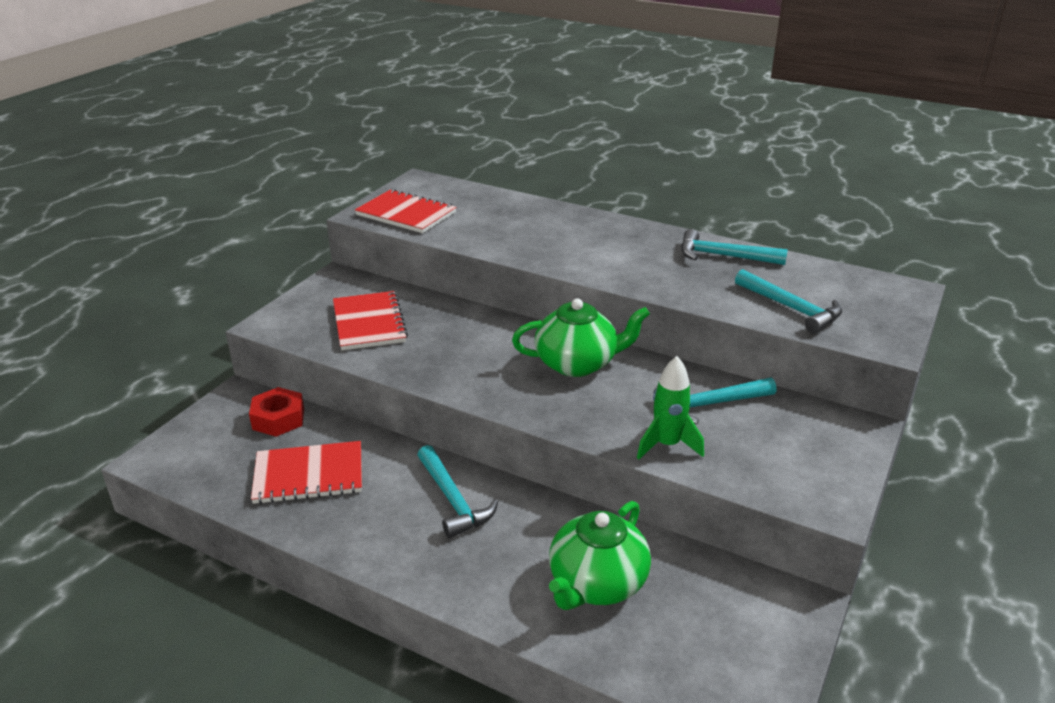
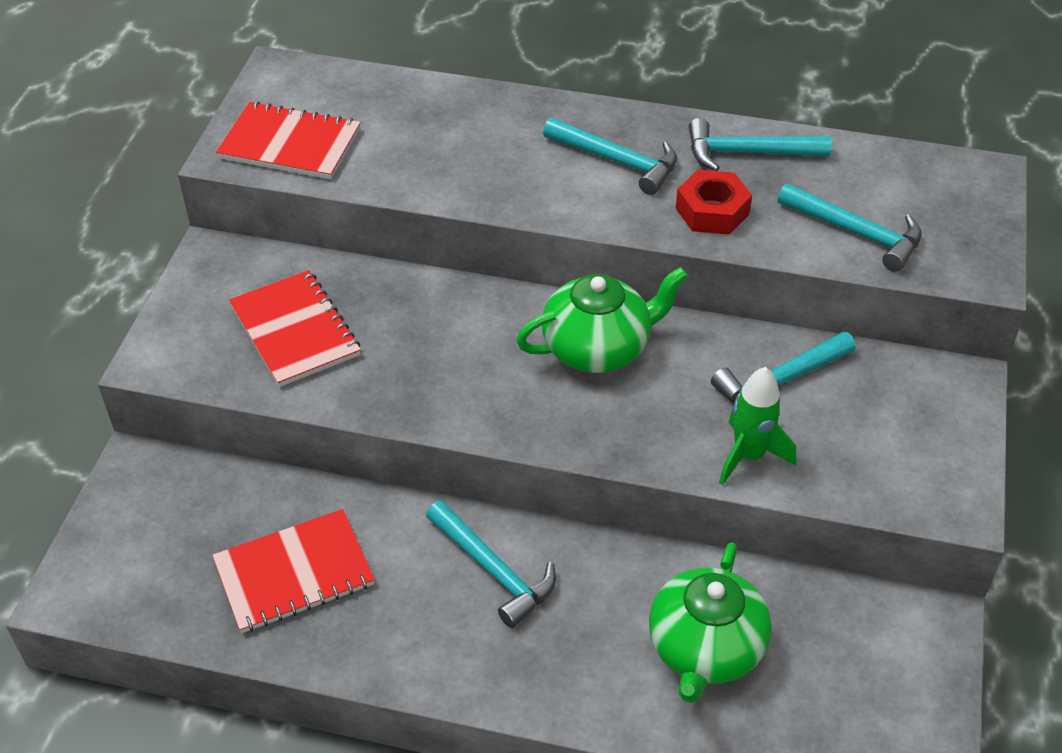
camera: 15 degrees left, 15 degrees up
(278, 419) = (212, 494): red nut -> red nut (712, 211)
(625, 248) = (617, 161): none -> turquoise hammer

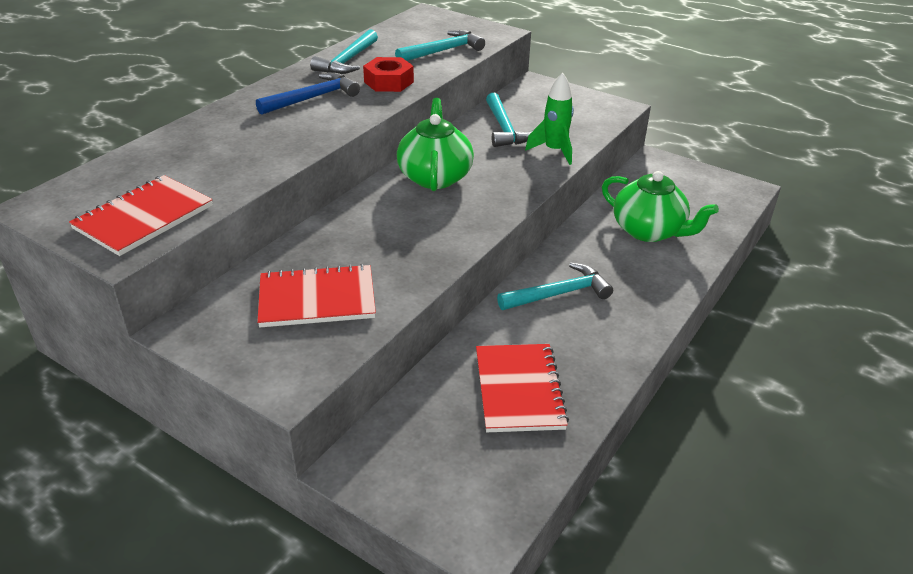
camera: 70 degrees left, 10 degrees down
(617, 161) = (312, 98): turquoise hammer -> blue hammer

